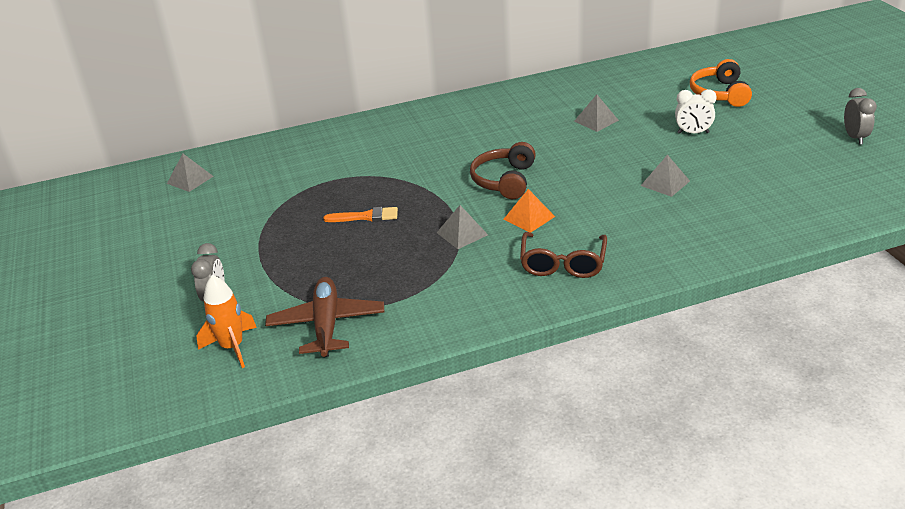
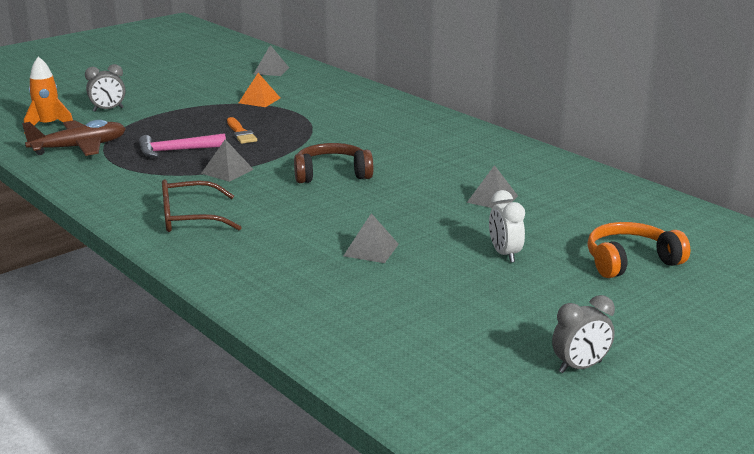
camera: 65 degrees right, 10 degrees down
(386, 259) = (176, 151): none -> pink hammer
(529, 218) = (266, 193): orange pyramid -> orange pyramid (259, 100)

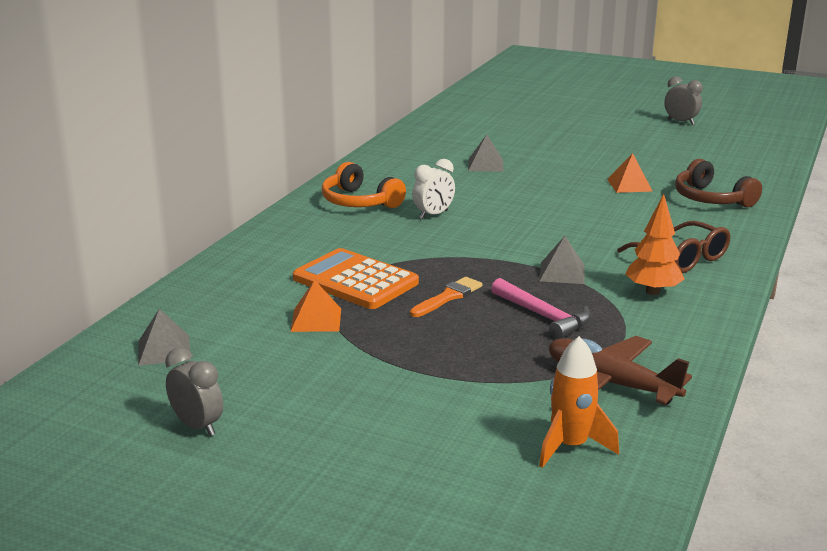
camera: 115 degrees left, 0 degrees up
(108, 109) = (456, 423): grey clock -> grey clock (197, 426)
(157, 191) = (652, 291): none -> orange tree
(298, 115) = (355, 281): none -> orange calculator
(332, 174) = (508, 226): brown headphones -> brown headphones (711, 199)
(371, 250) = (629, 185): grey pyramid -> orange pyramid
(504, 254) = (575, 150): white clock -> white clock (433, 215)
(630, 261) = (537, 122): orange headphones -> orange headphones (359, 202)

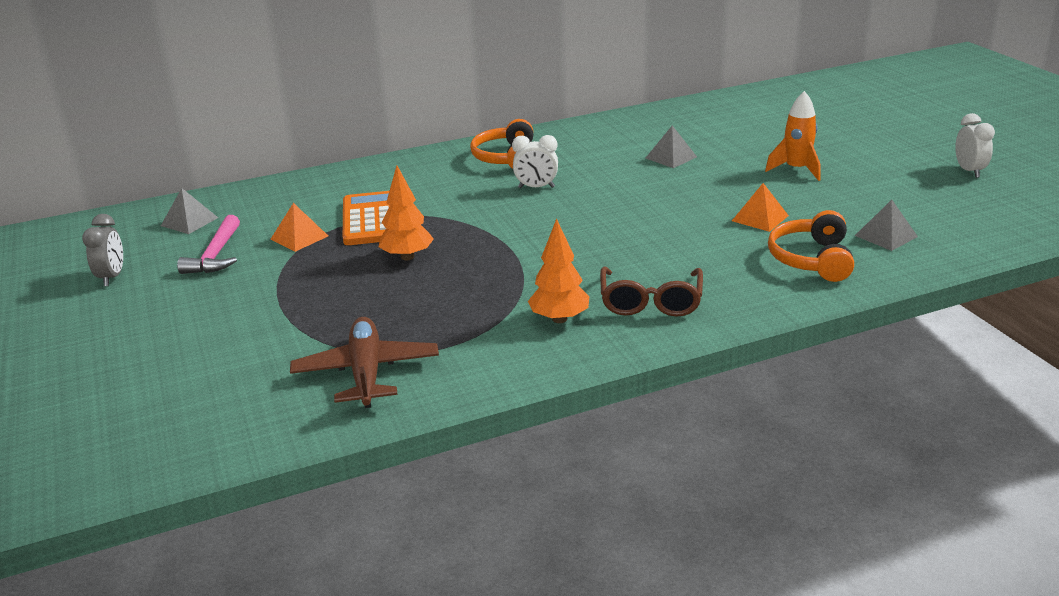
camera: 45 degrees right, 5 degrees up
(448, 297) = (407, 257): orange brush -> orange tree
(544, 316) = (436, 301): pink hammer -> pink hammer (216, 255)
(562, 273) = (525, 273): grey pyramid -> grey pyramid (886, 236)
(570, 446) = (248, 400): orange rocket -> orange rocket (796, 170)
(680, 122) = (969, 171): grey clock -> white clock
(711, 199) = (812, 259): brown headphones -> orange headphones

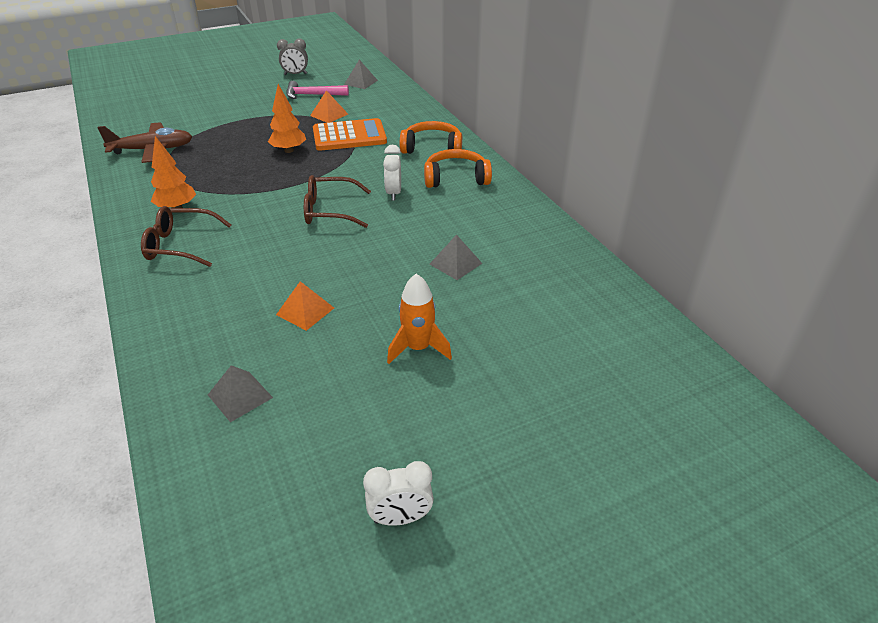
camera: 85 degrees right, 10 degrees up
(572, 219) = (330, 211): none -> brown glasses
(812, 259) = (211, 336): orange headphones -> orange headphones (432, 148)

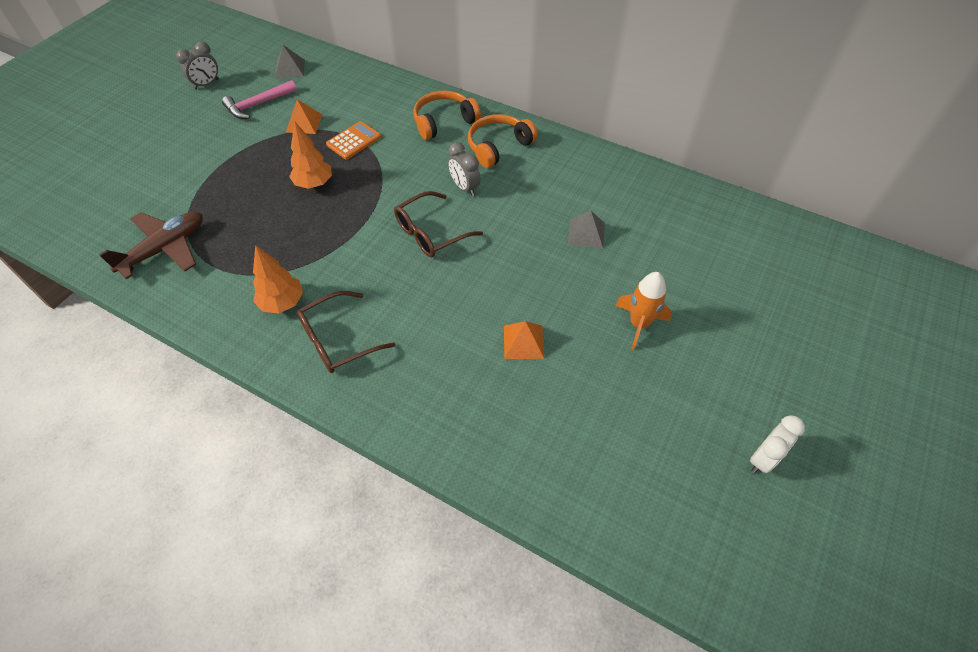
camera: 35 degrees left, 15 degrees up
(240, 396) = (561, 444): grey pyramid -> none
(349, 136) = (354, 141): orange calculator -> orange calculator, size x0.62
(393, 193) = (464, 187): white clock -> grey clock

